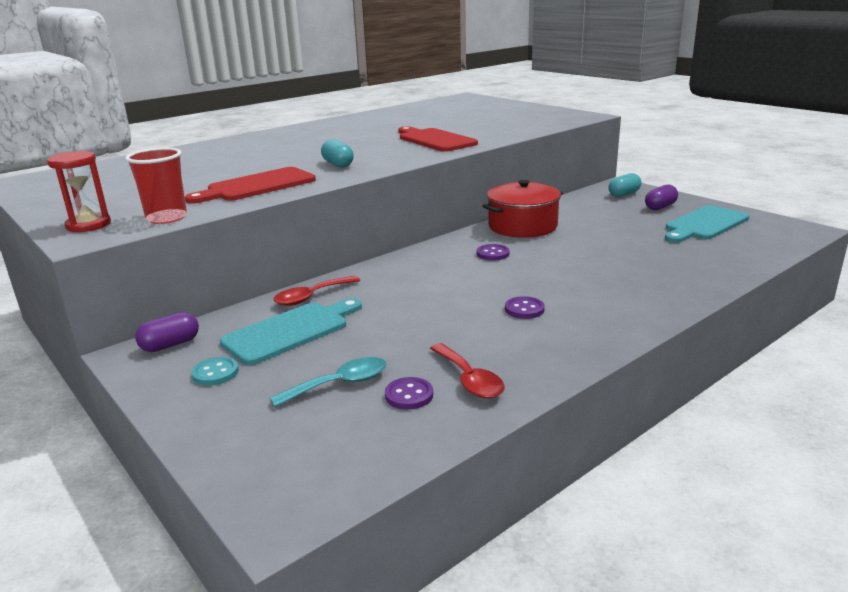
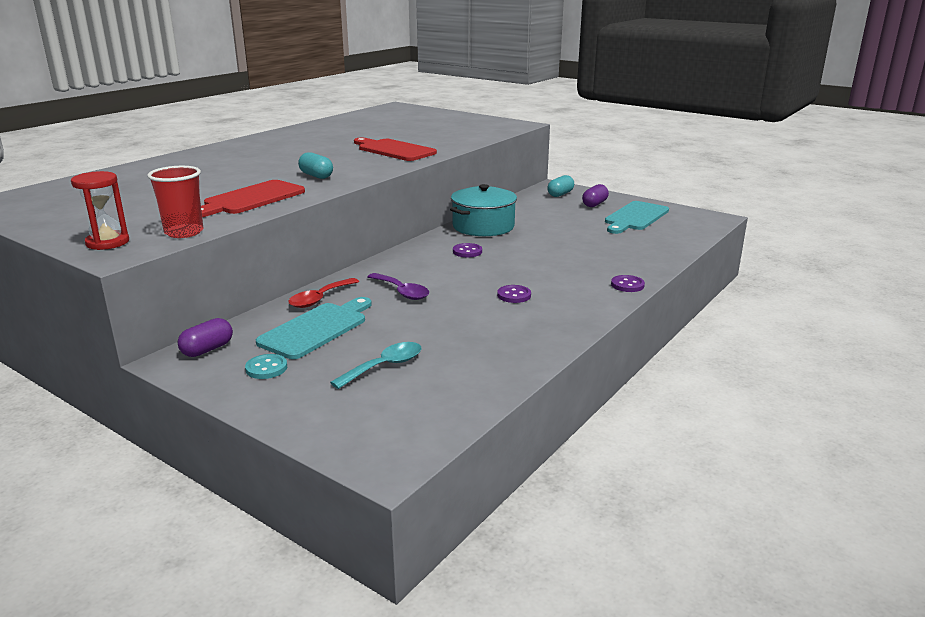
camera: 15 degrees left, 0 degrees up
(400, 295) = (402, 292): none -> purple spoon
(409, 395) = (448, 369): purple button -> purple button (627, 285)
(469, 379) = (492, 353): red spoon -> none
(522, 226) = (483, 226): red pot -> turquoise pot

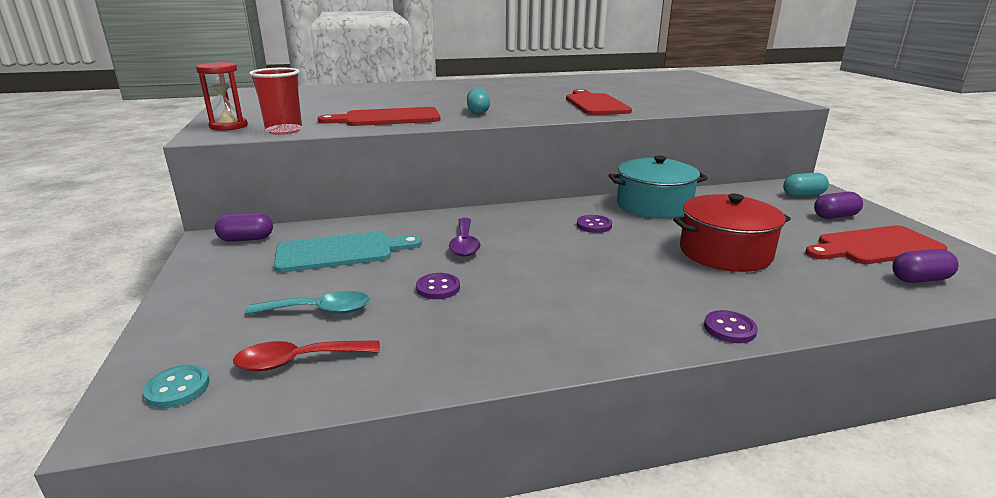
camera: 40 degrees right, 0 degrees up
(266, 368) = (246, 271): turquoise button -> turquoise button (177, 388)
(320, 299) = (392, 227): red spoon -> red spoon (298, 361)
(514, 295) = (564, 287): purple button -> purple button (438, 288)
(568, 245) = (725, 252): none -> red pot
(635, 217) = (875, 246): turquoise cutting board -> red cutting board
(674, 230) = (919, 279): none -> purple capsule

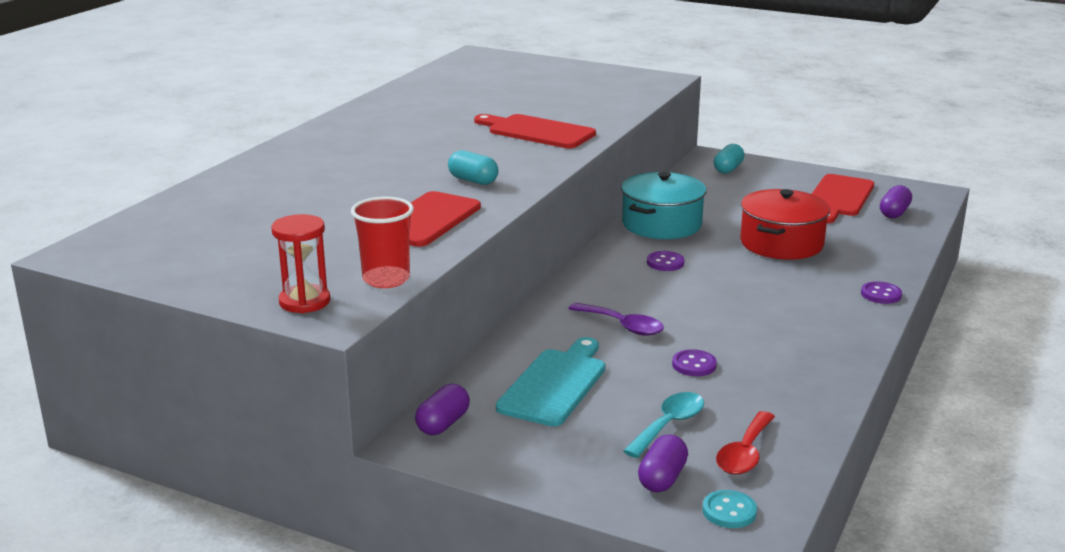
camera: 50 degrees left, 0 degrees up
(835, 216) = (779, 181): purple capsule -> purple capsule (662, 478)

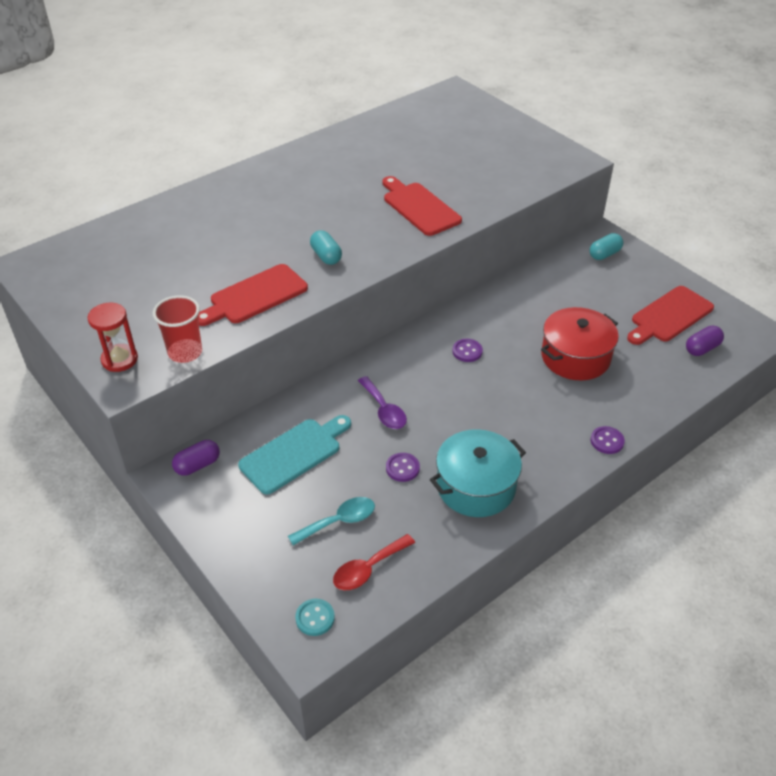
camera: 25 degrees right, 20 degrees up
(661, 224) = (498, 306): turquoise pot -> turquoise pot (476, 486)
(662, 478) = (295, 570): purple capsule -> none

